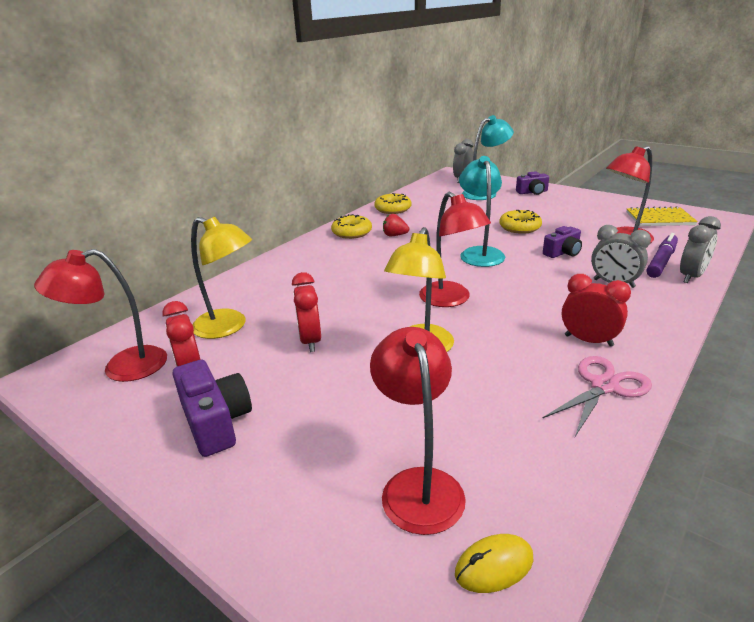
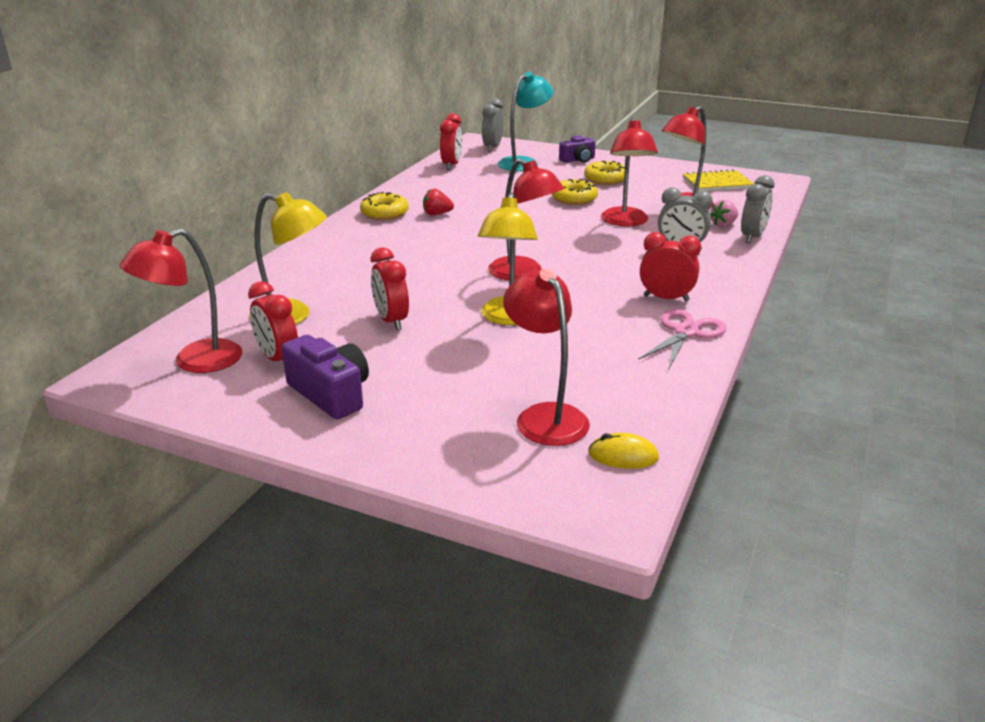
camera: 15 degrees left, 0 degrees up
(393, 209) = (422, 185): yellow donut -> yellow donut (605, 179)
(423, 193) = (451, 165): none -> red clock
(480, 253) = (539, 227): turquoise lamp -> none
(494, 566) = (623, 456): yellow mouse -> yellow mouse turned 45 degrees clockwise
(563, 252) = (625, 222): purple camera -> red lamp
(661, 261) = (723, 225): purple marker -> pink strawberry

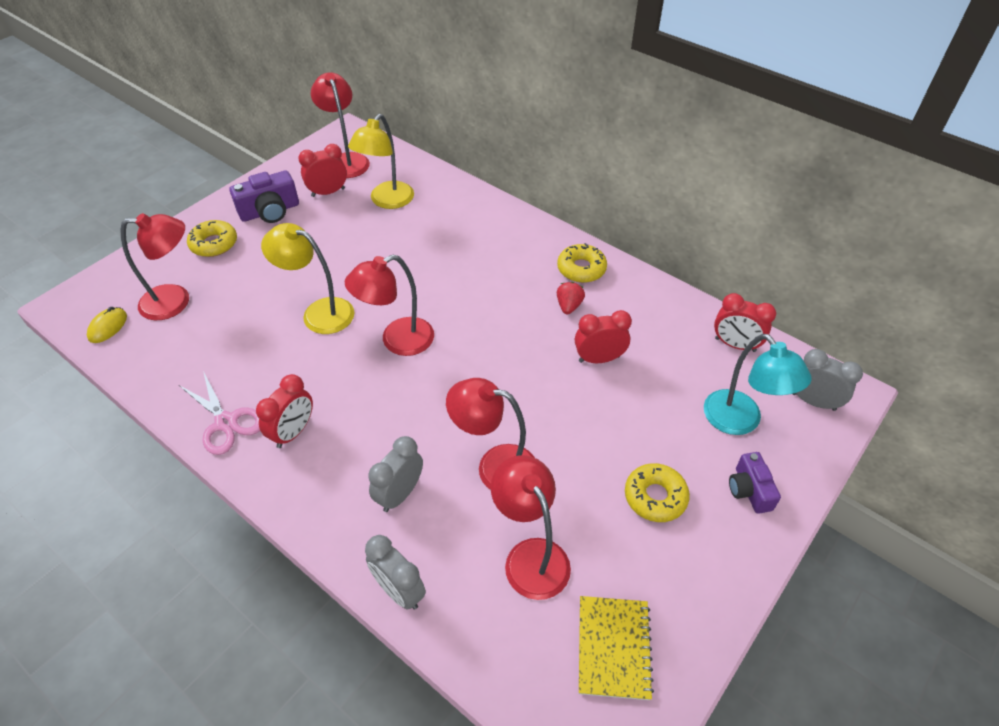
camera: 105 degrees right, 20 degrees up
(391, 321) = (351, 247): red clock -> red clock (599, 359)
(574, 199) = (586, 437): yellow donut -> yellow donut (214, 244)
(723, 225) = (450, 574): pink strawberry -> none

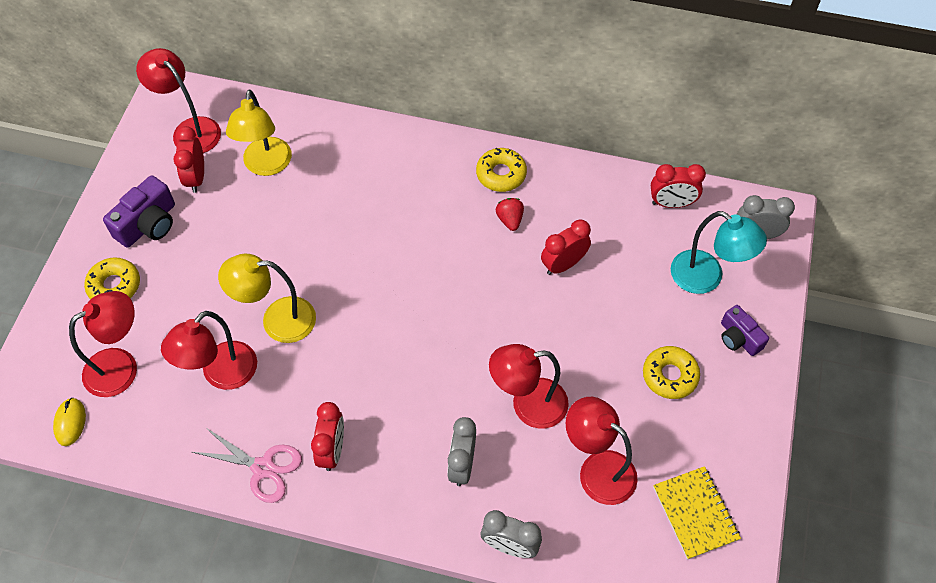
camera: 25 degrees left, 10 degrees up
(328, 192) = (196, 177): red clock -> red clock turned 45 degrees counterclockwise
(397, 341) = (372, 320): red lamp -> red lamp (221, 374)

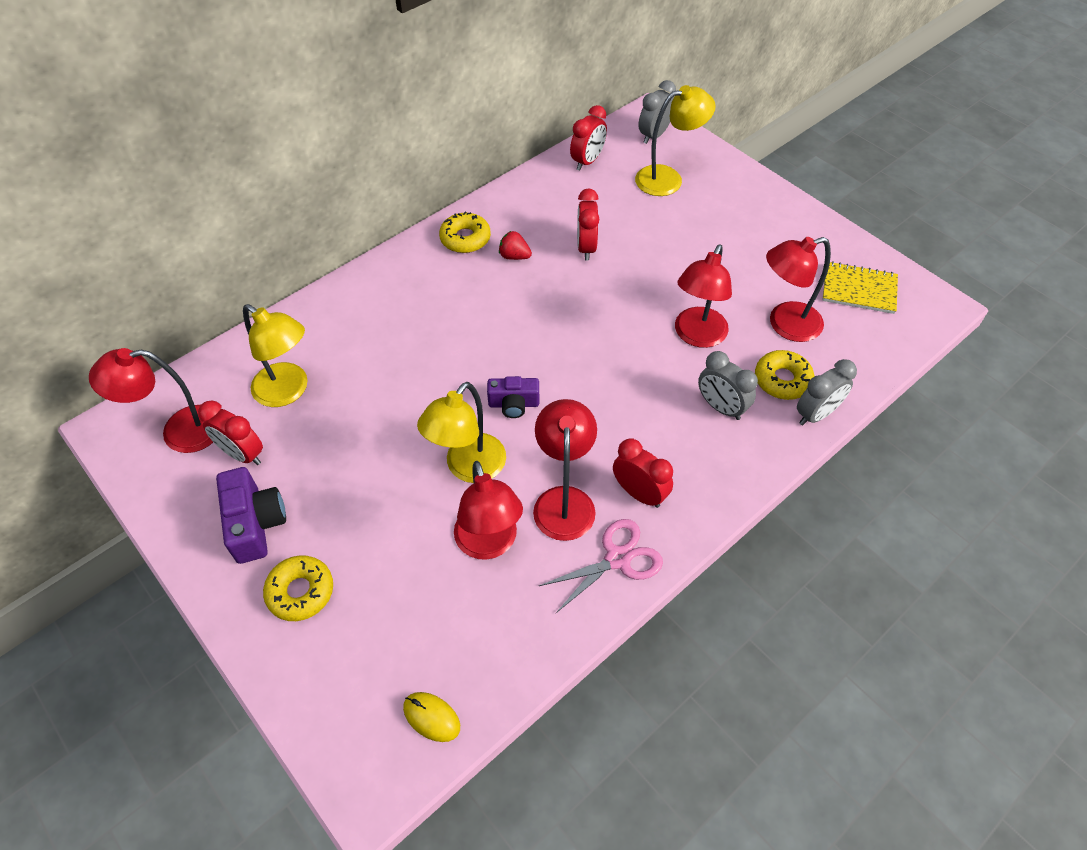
camera: 55 degrees left, 5 degrees down
(121, 366) = (404, 632): red lamp -> red lamp (564, 500)
(669, 376) = (734, 241): yellow donut -> yellow donut (782, 380)
(706, 278) = (668, 178): turquoise lamp -> yellow lamp
(738, 338) = (732, 190): purple camera -> purple camera (514, 404)

